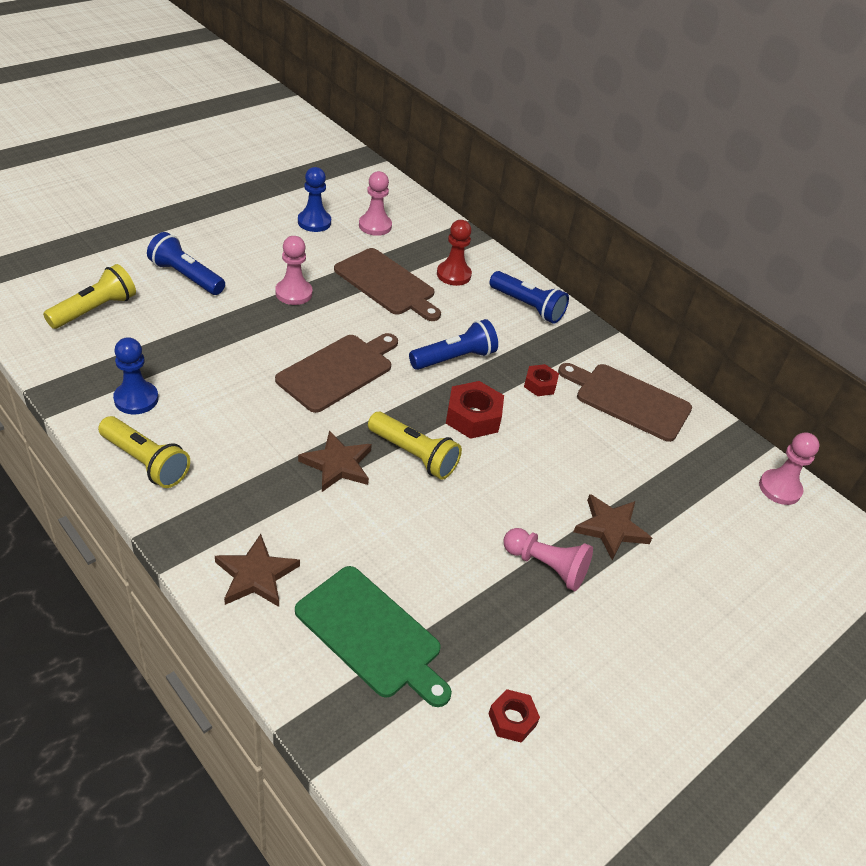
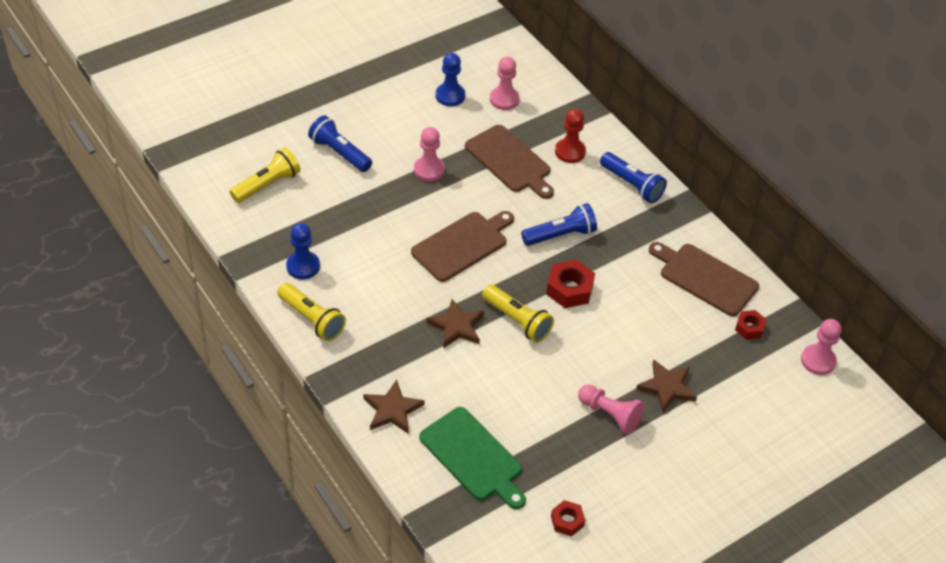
camera: 10 degrees right, 5 degrees up
(540, 384) = (630, 261): red nut -> red nut (749, 328)

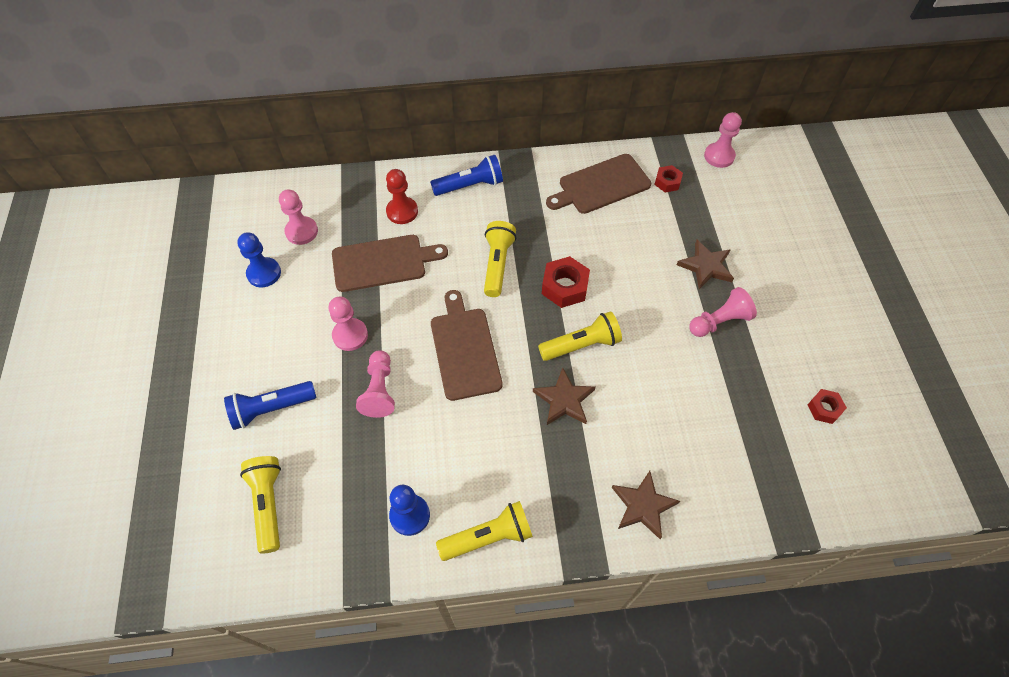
camera: 60 degrees left, 10 degrees up
(392, 207) = (379, 390): none -> pink pawn
(473, 457) = (727, 455): green cutting board -> none
(560, 235) = (497, 264): blue flashlight -> yellow flashlight

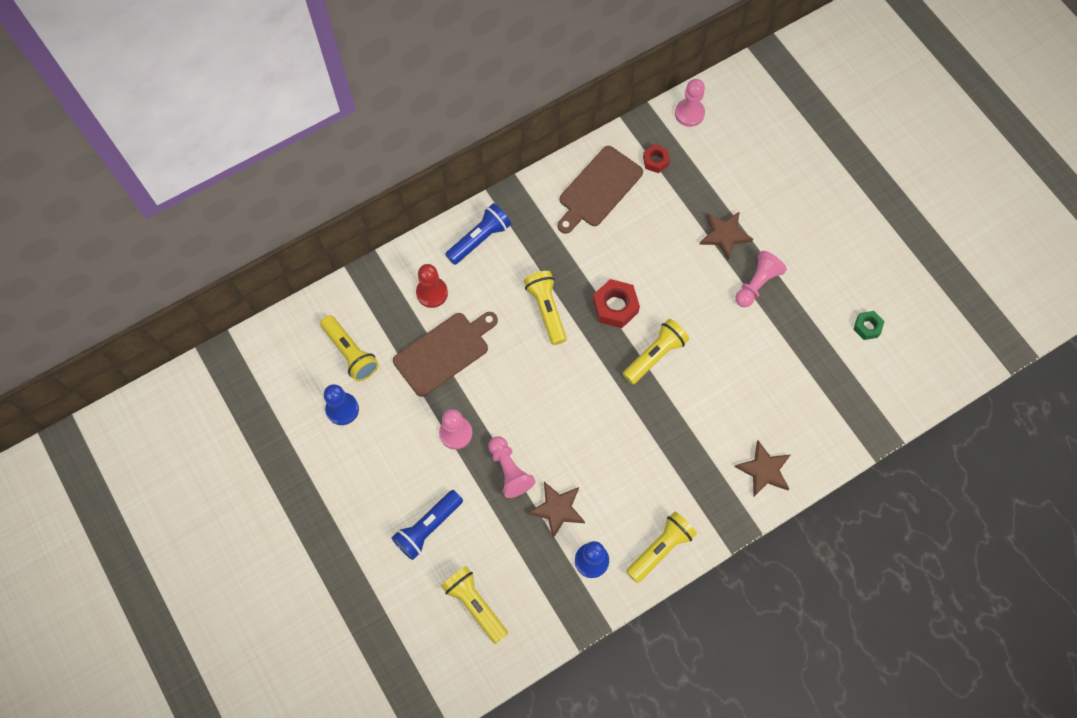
camera: 25 degrees left, 10 degrees up
(301, 231) = (351, 353): pink pawn -> yellow flashlight
(464, 349) = (560, 402): brown cutting board -> none
(564, 400) = (664, 410): brown star -> brown star (557, 509)
(824, 408) = (867, 327): red nut -> green nut

